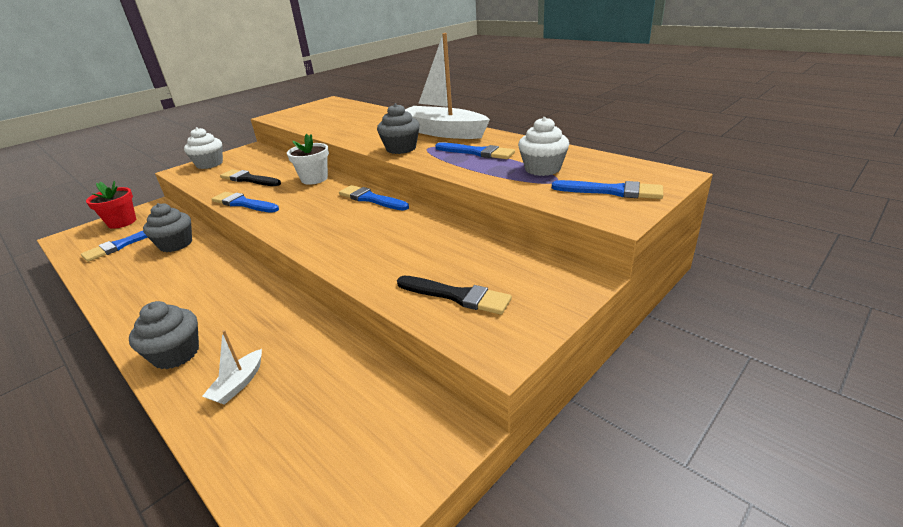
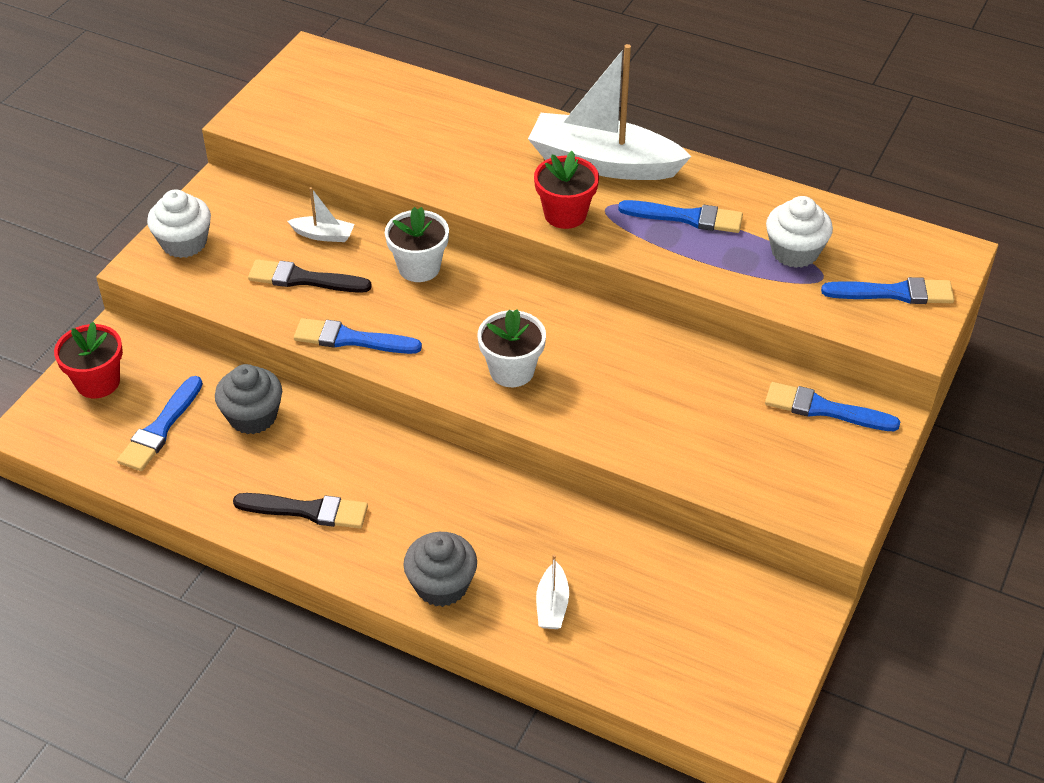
camera: 20 degrees left, 15 degrees up
(279, 165) = (323, 235): none -> white boat
(320, 225) = (512, 371): none -> white flower pot
(371, 199) = (547, 307): blue brush -> blue brush (824, 409)
(401, 148) = (565, 214): grey cupcake -> red flower pot
(456, 296) = (760, 463): black brush -> black brush (307, 511)

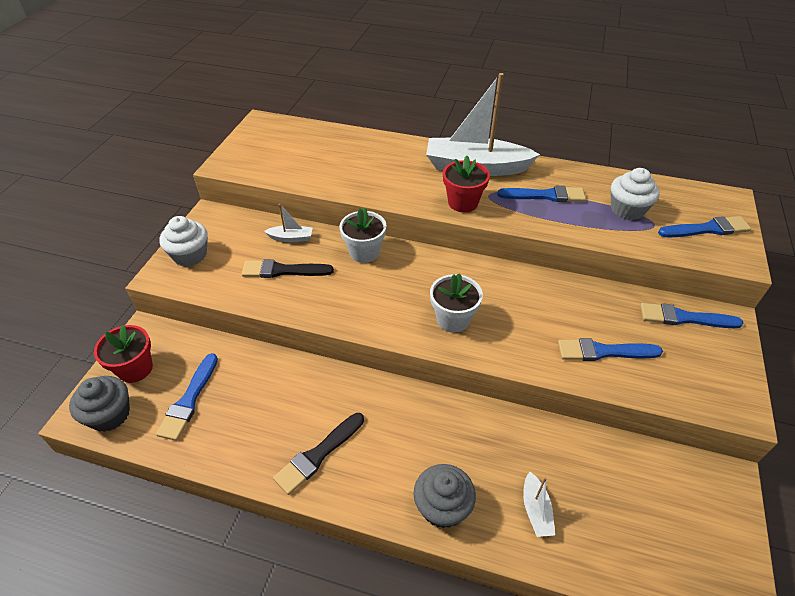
camera: 10 degrees left, 0 degrees up
(253, 416) = (260, 380): grey cupcake -> grey cupcake (110, 415)
(307, 511) = (318, 455): black brush -> black brush turned 135 degrees clockwise
(351, 339) = (328, 311): blue brush -> blue brush (603, 351)

